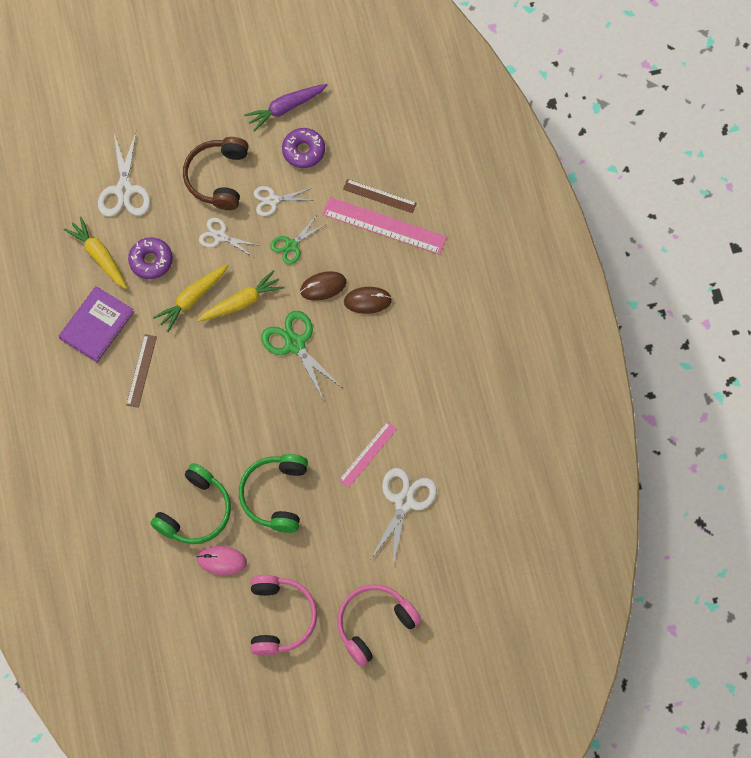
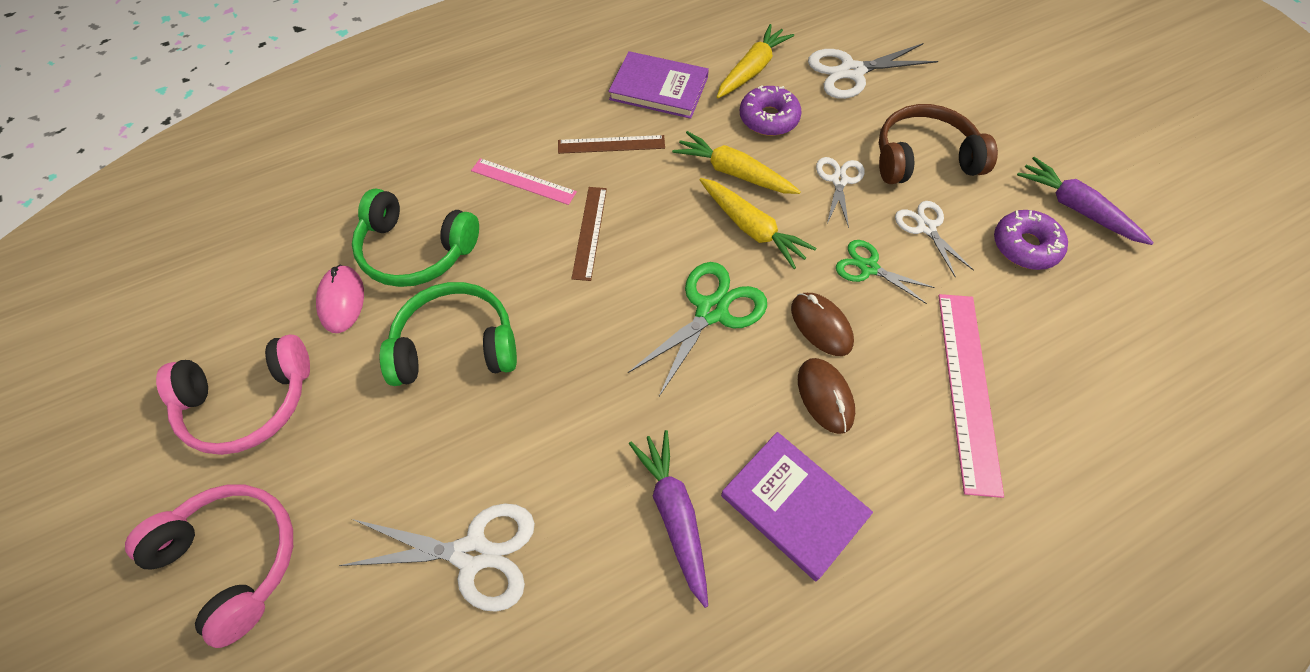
camera: 75 degrees right, 10 degrees down
(368, 454) = (552, 467): pink ruler -> pink ruler (523, 181)
(379, 196) = (1015, 368): brown ruler -> brown ruler (590, 232)
(411, 398) = (674, 515): none -> purple carrot
(423, 338) = (794, 506): none -> purple book

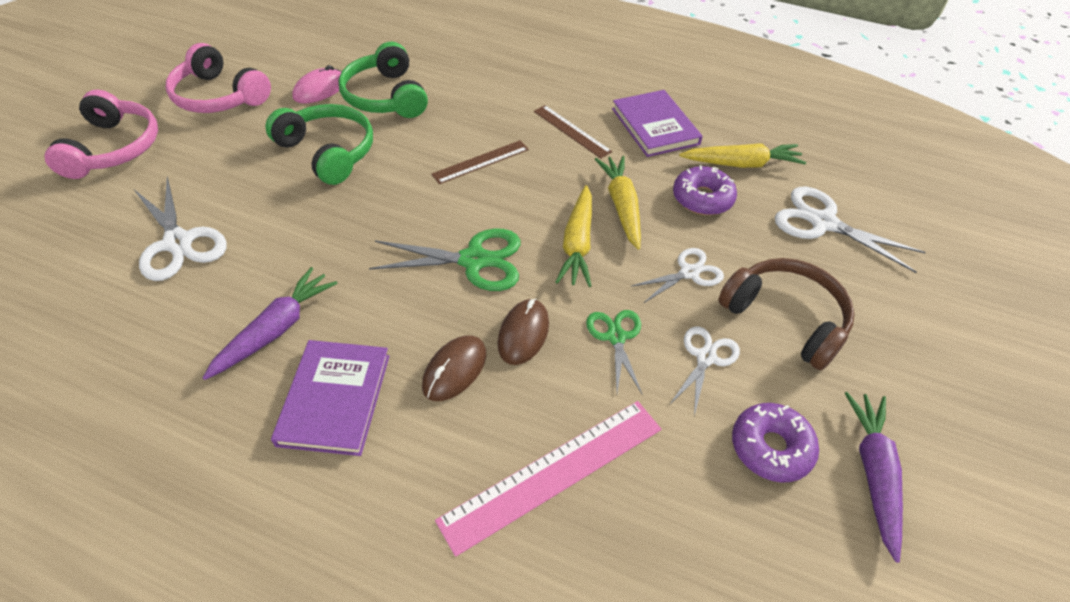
camera: 50 degrees right, 10 degrees down
(523, 181) = (491, 109): pink ruler -> none

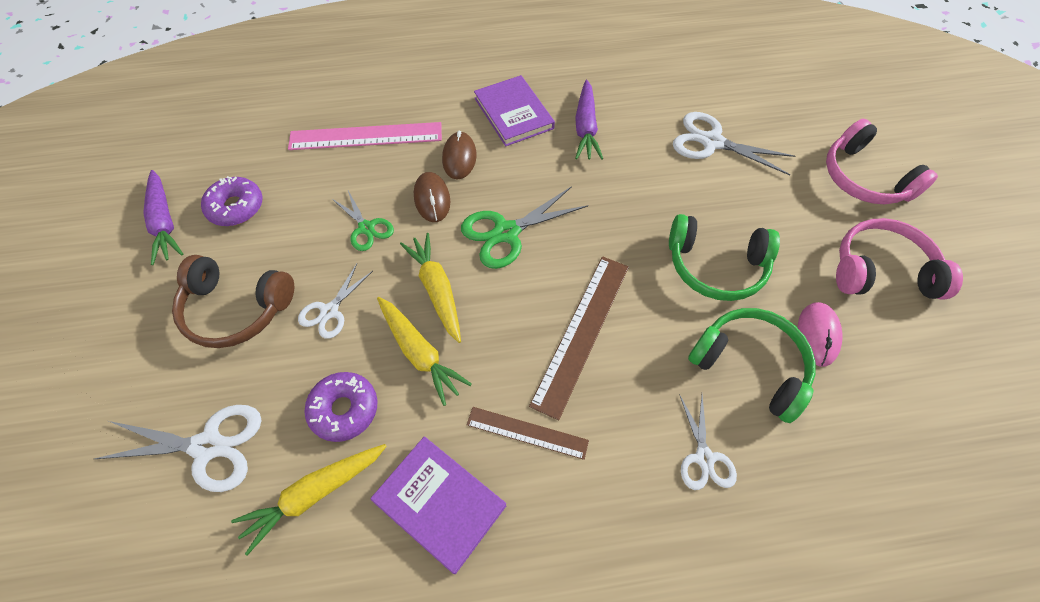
camera: 150 degrees right, 10 degrees up
(481, 162) = (581, 332): brown ruler -> brown ruler, size x1.67
(553, 473) = (366, 136): pink ruler -> pink ruler turned 60 degrees clockwise
(706, 357) = (295, 245): white scissors -> white scissors (704, 458)

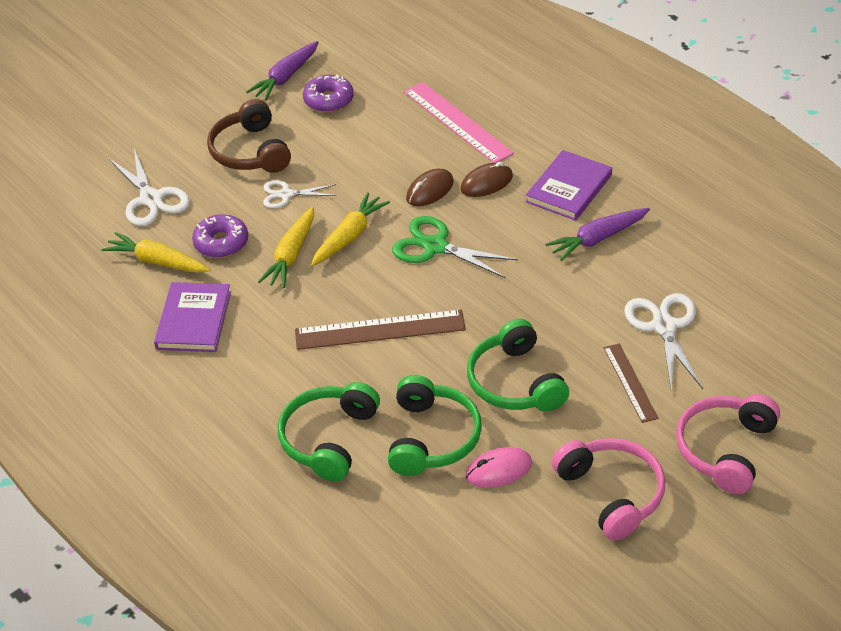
camera: 60 degrees right, 15 degrees down
(366, 228) = (370, 172): green scissors -> none
(527, 433) = (274, 338): brown ruler -> brown ruler (630, 382)
(704, 458) = (329, 439): white scissors -> green headphones

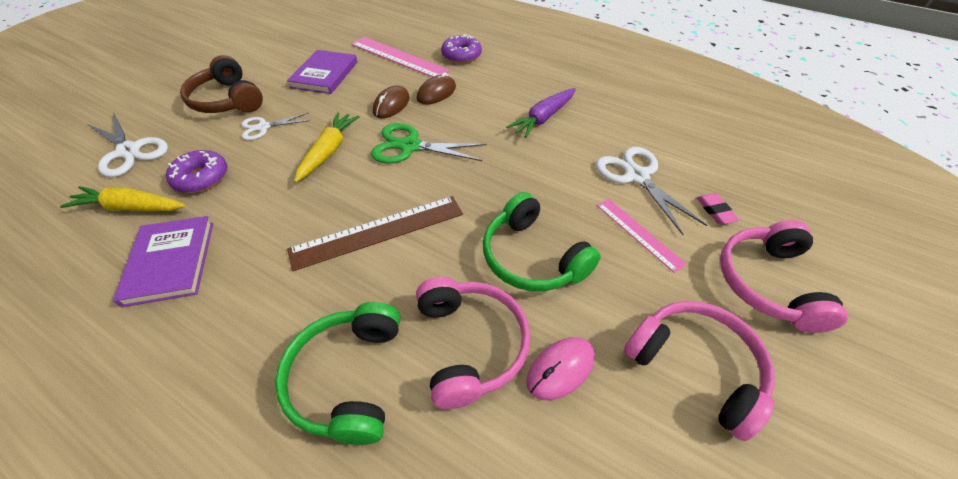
camera: 20 degrees left, 5 degrees up
(286, 77) = (254, 47): purple carrot -> none
(291, 255) = (274, 176): yellow carrot -> none
(328, 100) = (292, 57): purple donut -> purple donut (461, 56)
(432, 438) = (470, 344): green headphones -> pink headphones
(569, 188) = (503, 87): purple book -> purple book (325, 74)
(630, 382) = (638, 233): brown ruler -> pink ruler
(724, 378) = (715, 211): none -> pink eraser

